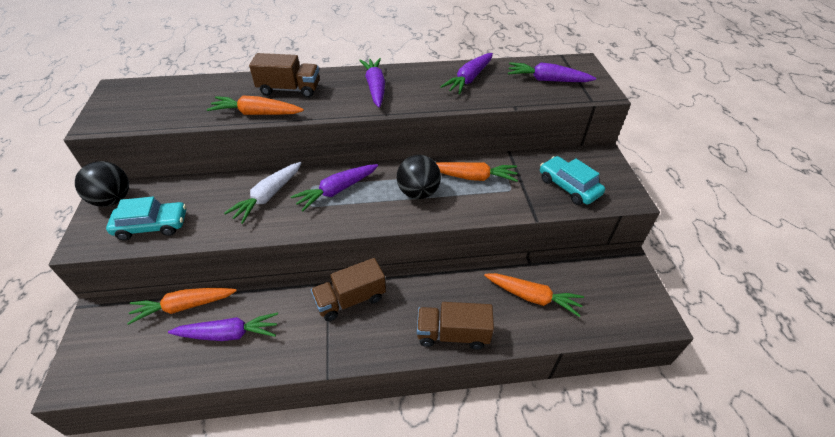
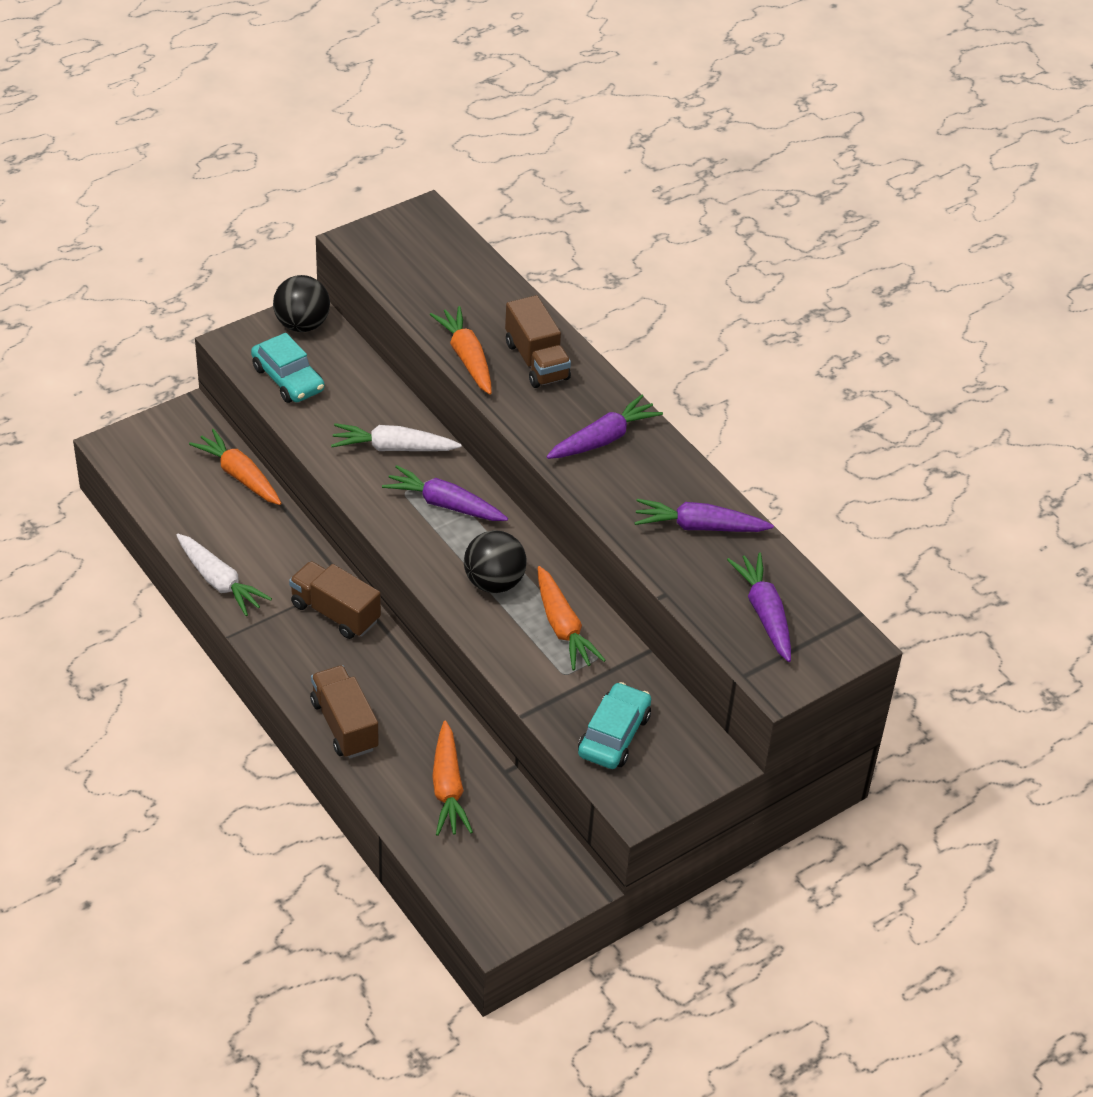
camera: 60 degrees right, 0 degrees up
(228, 334) = (229, 530): purple carrot -> none
(270, 361) = (219, 581): none -> white carrot

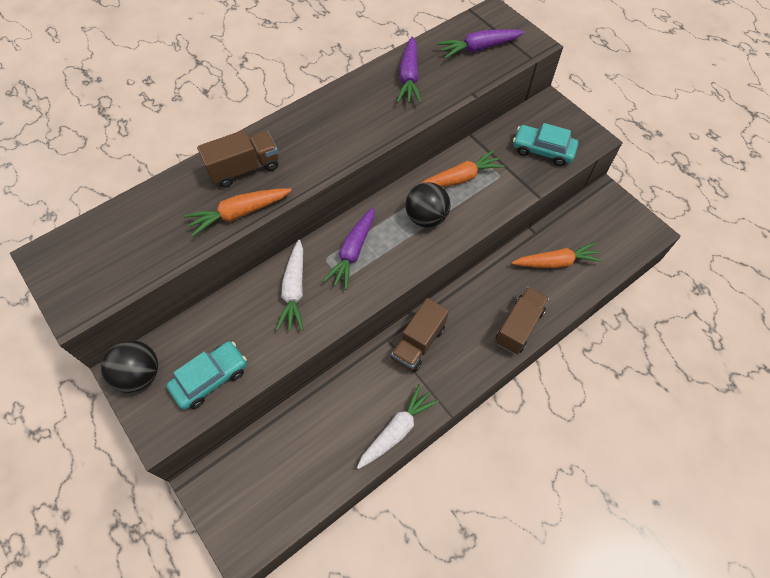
camera: 90 degrees left, 15 degrees up
(240, 476) = (279, 430): orange carrot -> none
(344, 725) = (519, 326): brown truck -> brown truck turned 150 degrees clockwise
(602, 439) = (329, 127): purple carrot -> none

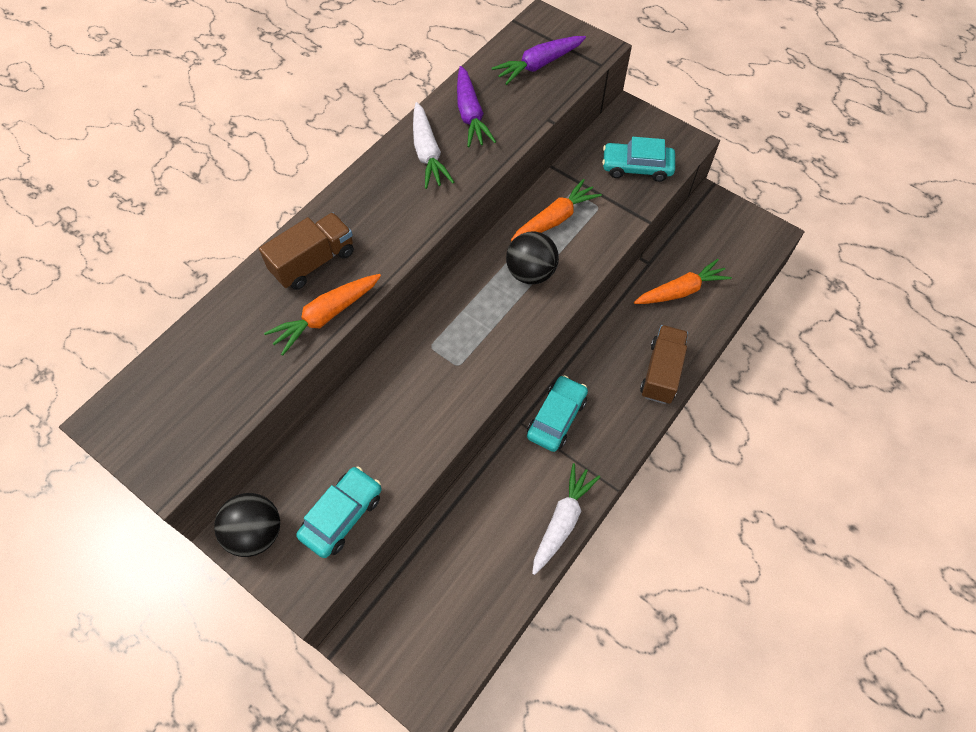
camera: 15 degrees left, 0 degrees up
(294, 290) = (406, 390): white carrot -> white carrot (427, 153)
(353, 251) = (460, 330): purple carrot -> none
(418, 343) = (556, 418): brown truck -> turquoise car

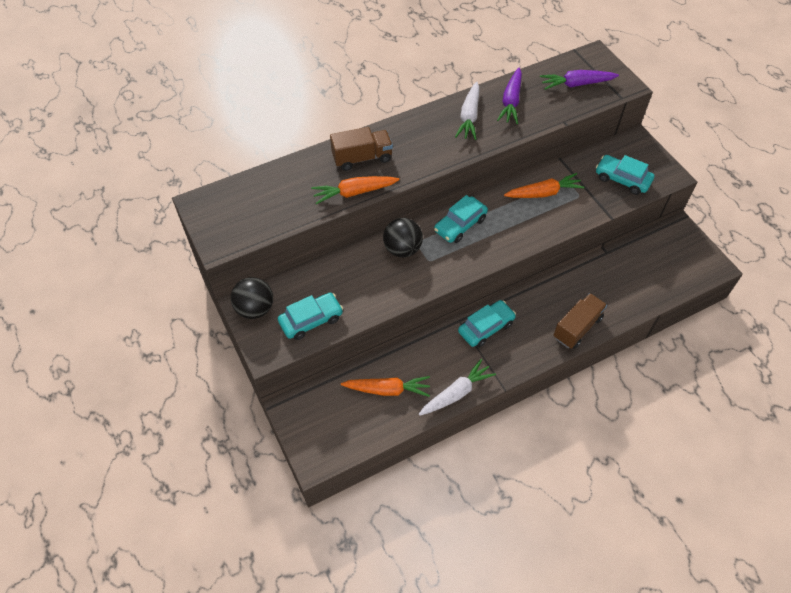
camera: 25 degrees right, 5 degrees down
(474, 300) = (460, 225): none -> turquoise car
(531, 273) = (508, 221): black ball -> black ball (402, 249)
(680, 291) = (620, 279): orange carrot -> orange carrot (387, 390)

